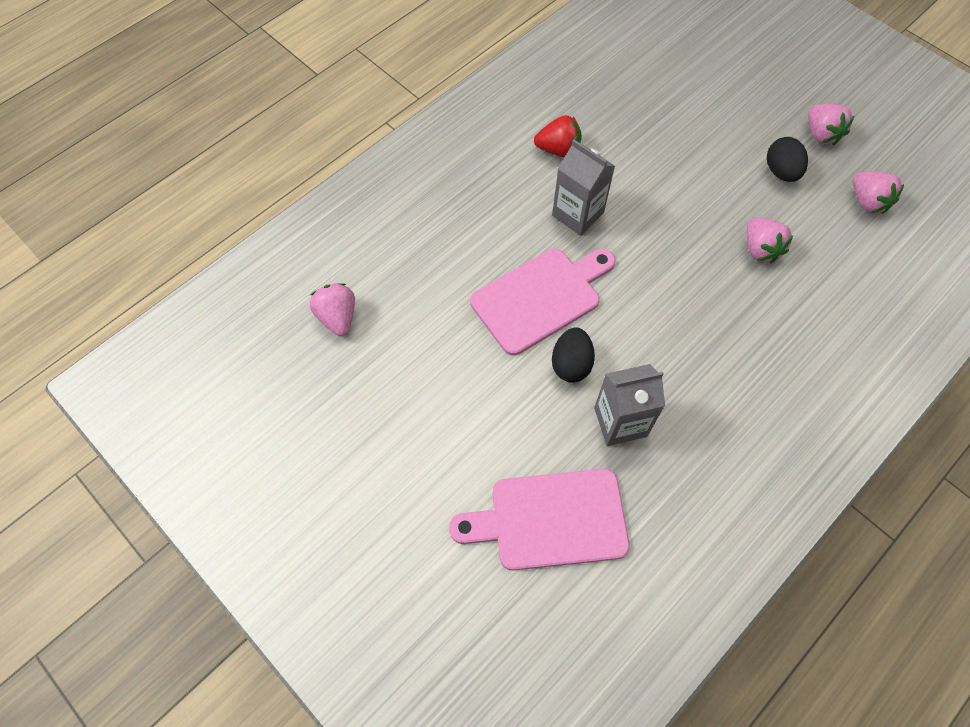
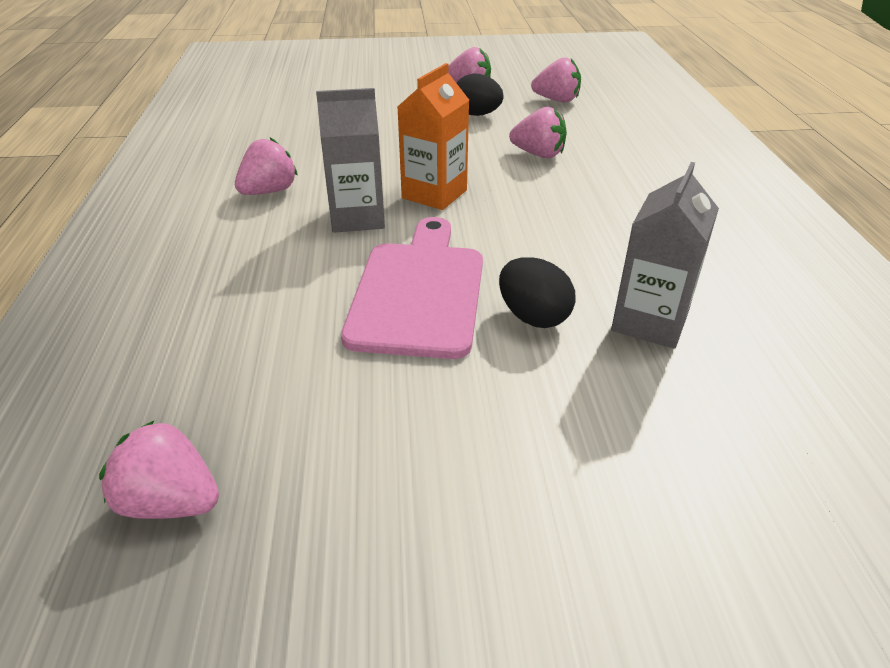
camera: 50 degrees left, 25 degrees down
(550, 519) = (754, 459): pink cutting board -> none
(558, 150) = (269, 191): red strawberry -> pink strawberry
(643, 230) = (434, 194): none -> orange carton

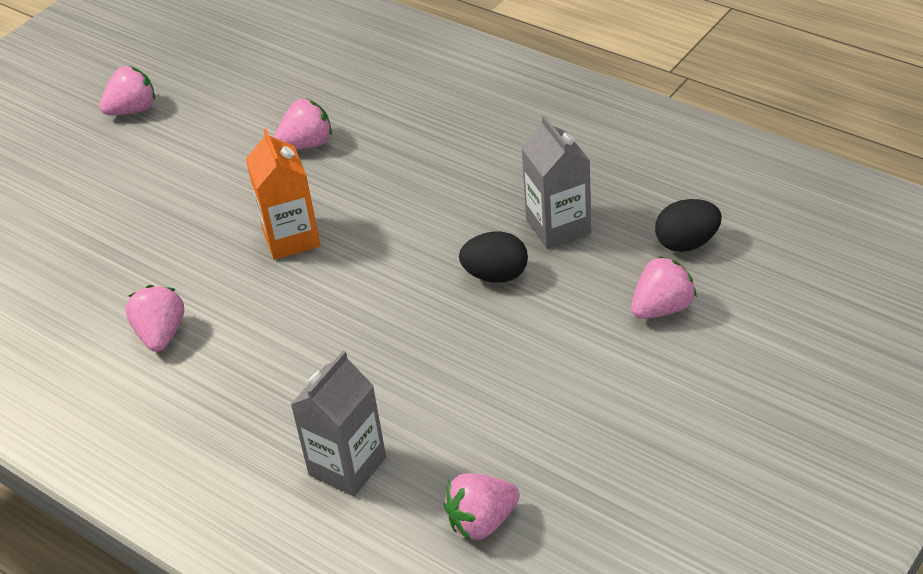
camera: 45 degrees left, 5 degrees up
(357, 218) = (271, 300): grey carton -> grey carton (347, 466)
(419, 292) = (408, 315): pink cutting board -> none
(477, 114) = (191, 136): black egg -> black egg (686, 243)
(556, 100) = (232, 73): pink strawberry -> pink strawberry (662, 308)

